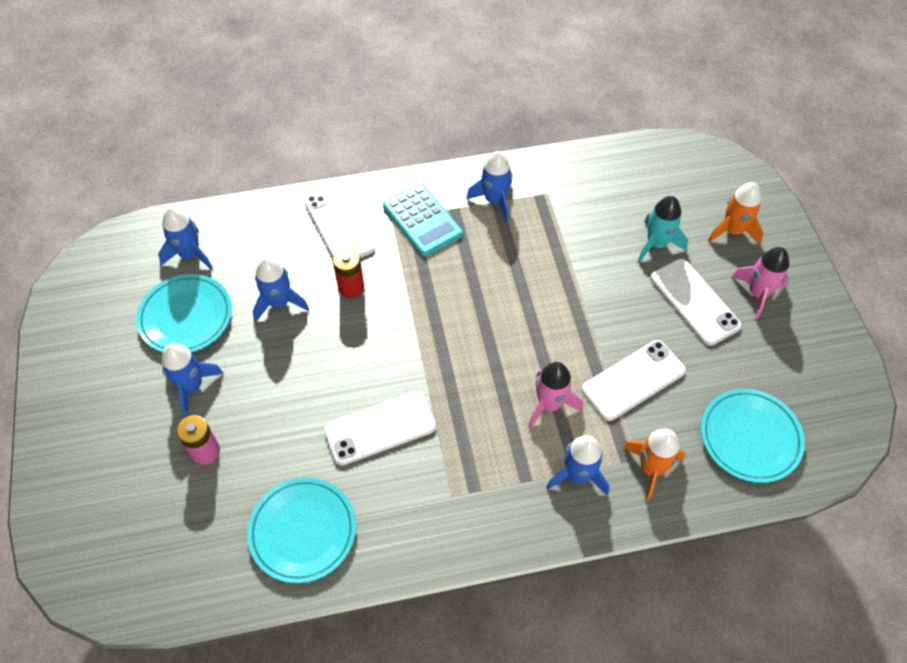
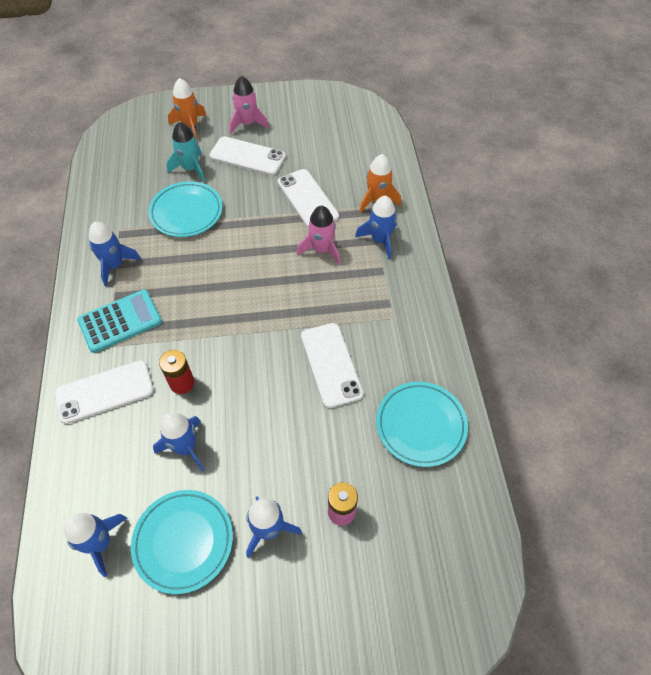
camera: 85 degrees left, 0 degrees up
(694, 302) = (247, 156): white phone -> white phone turned 45 degrees clockwise
(750, 437) = (358, 148): turquoise plate -> turquoise plate (186, 212)

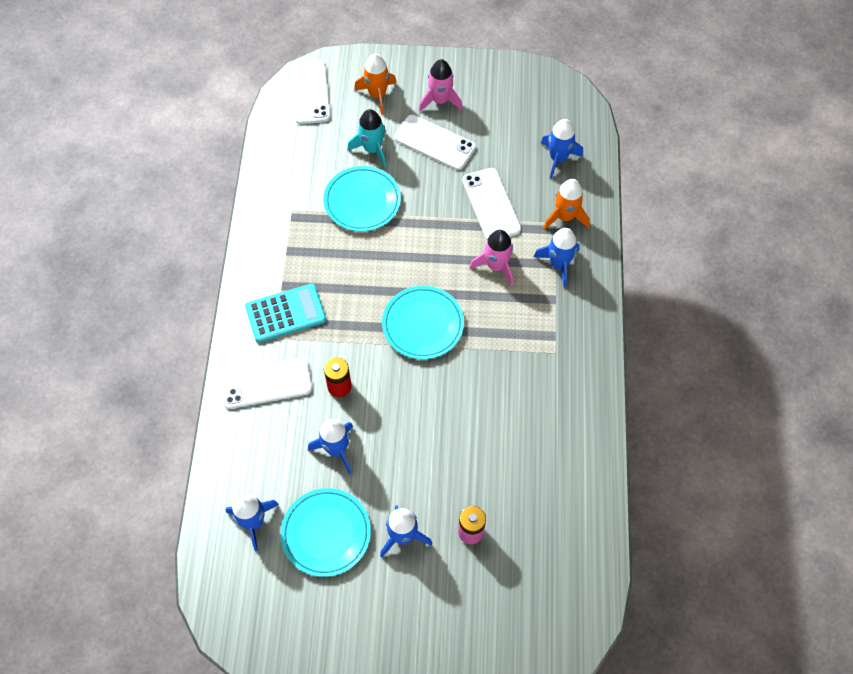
camera: 10 degrees right, 5 degrees up
(115, 265) = (285, 251): blue rocket -> blue rocket (558, 158)
(331, 364) = (485, 391): white phone -> white phone (310, 92)
(420, 425) = (560, 465): turquoise plate -> turquoise plate (423, 324)

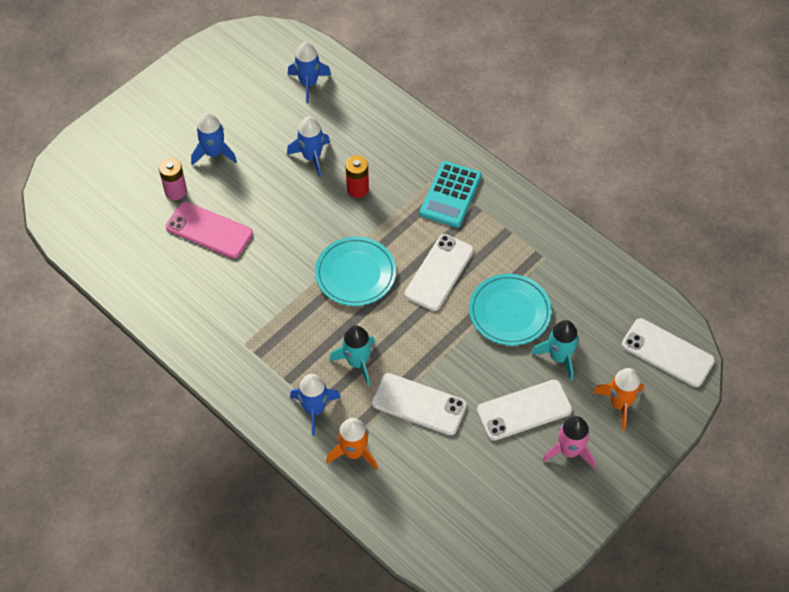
camera: 130 degrees right, 5 degrees down
(266, 383) = (403, 149): white phone -> white phone (439, 272)
(326, 533) = (260, 115): turquoise plate -> none
(483, 467) = (209, 230): none -> pink phone
(496, 266) = (357, 362): pink rocket -> turquoise rocket
(558, 158) = (417, 498): blue rocket -> none

